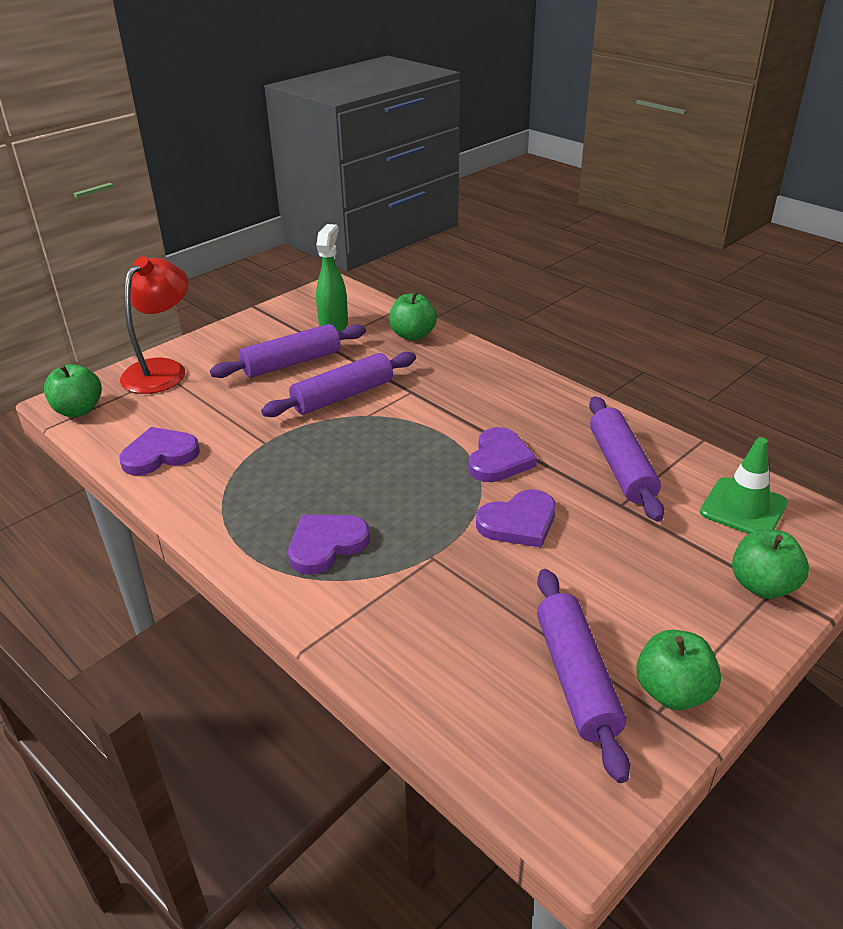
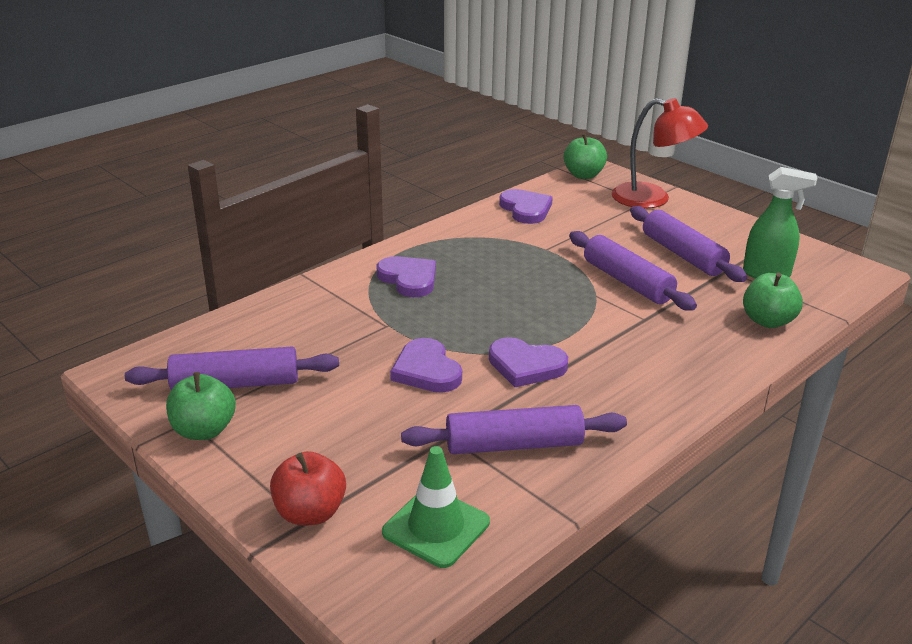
camera: 90 degrees right, 5 degrees down
(762, 585) = (310, 513): green apple -> red apple

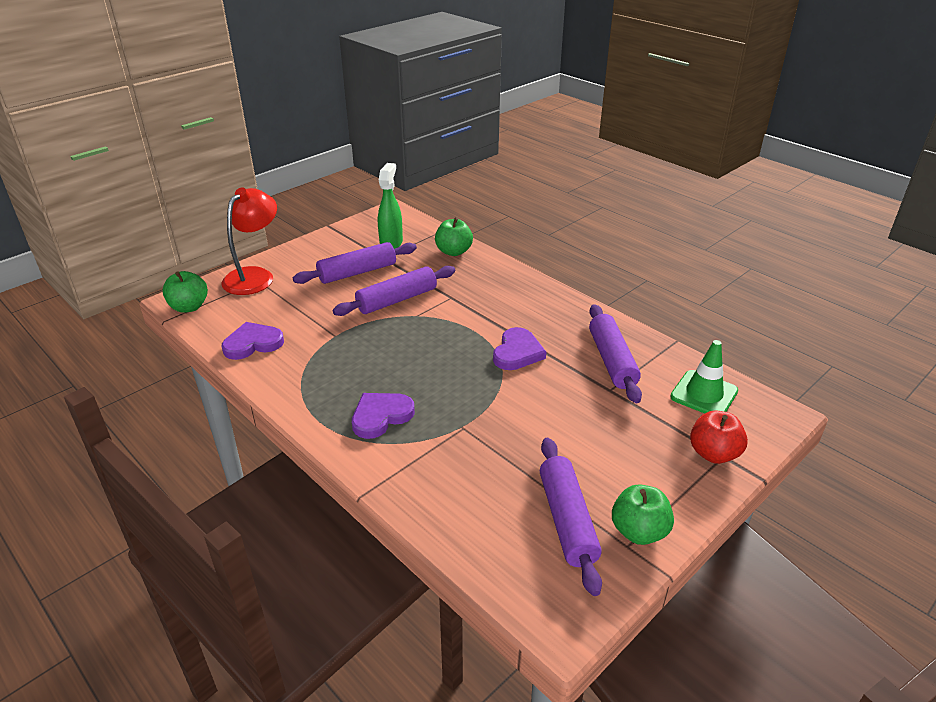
camera: 90 degrees left, 5 degrees up
(426, 370) = (530, 402): purple heart -> none

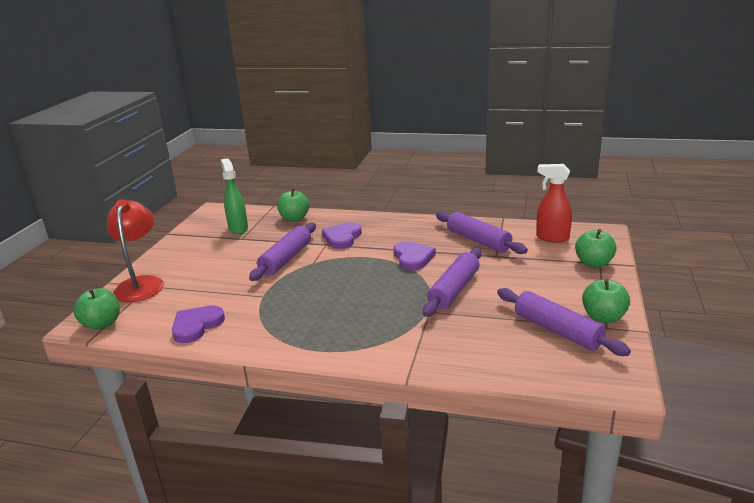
camera: 30 degrees left, 10 degrees down
(357, 272) = (232, 253): purple rolling pin -> purple rolling pin (454, 290)
(381, 416) = (362, 328): purple heart -> purple heart (342, 238)
(704, 394) = (552, 238): green traffic cone -> red spray bottle
(713, 453) = (593, 263): red apple -> green apple

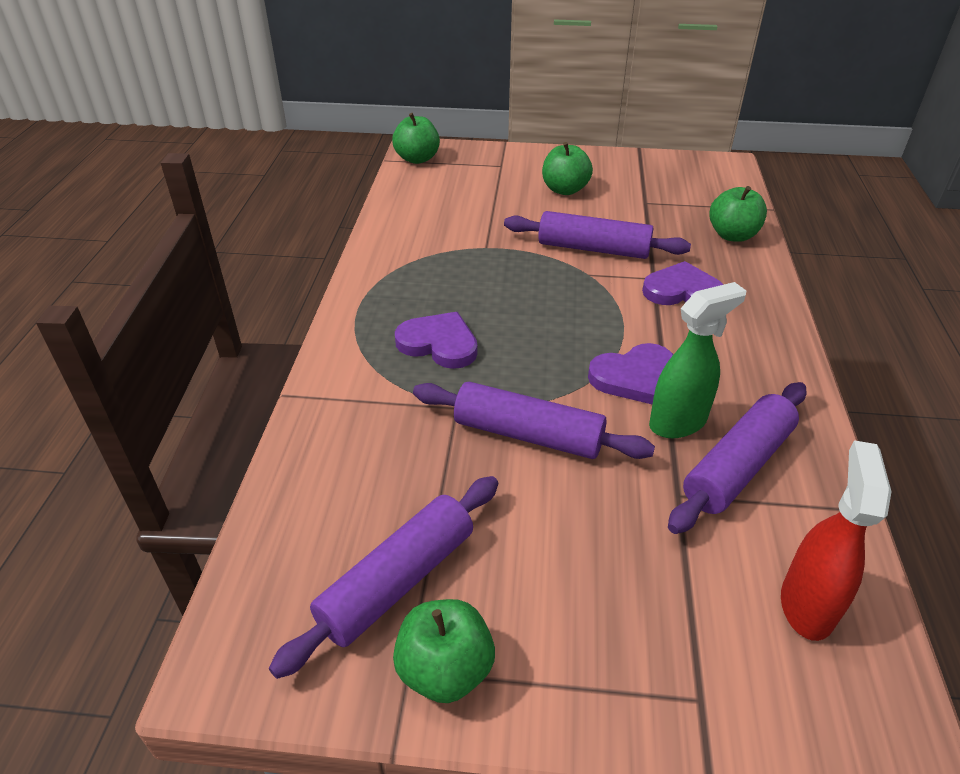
camera: 80 degrees right, 15 degrees up
(141, 284) = (504, 160): red lamp -> none
(196, 326) = (414, 214): purple heart -> purple heart (439, 344)
(238, 228) = (675, 194): green spray bottle -> green spray bottle (678, 422)
(593, 263) = (691, 684): green apple -> green apple (565, 190)

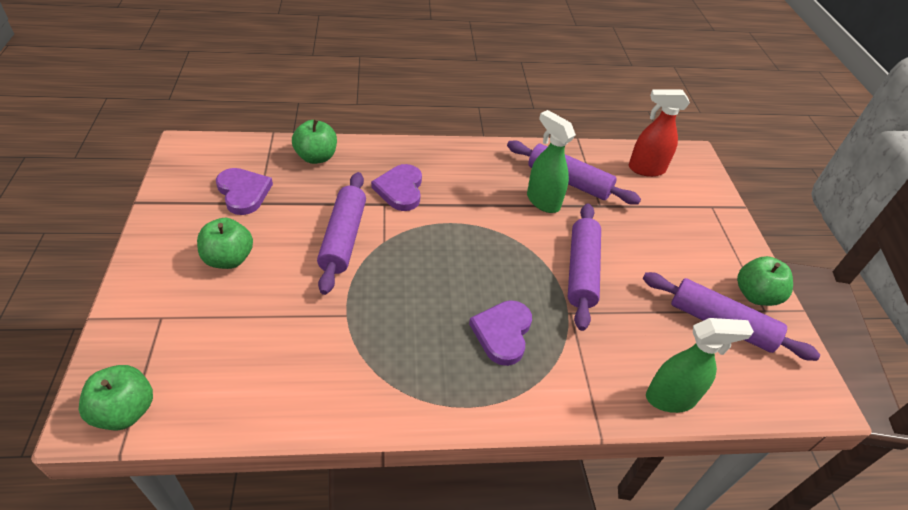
camera: 105 degrees left, 5 degrees up
(300, 471) = (671, 398): none -> green spray bottle
(634, 377) = (507, 219): purple heart -> purple heart (243, 192)

